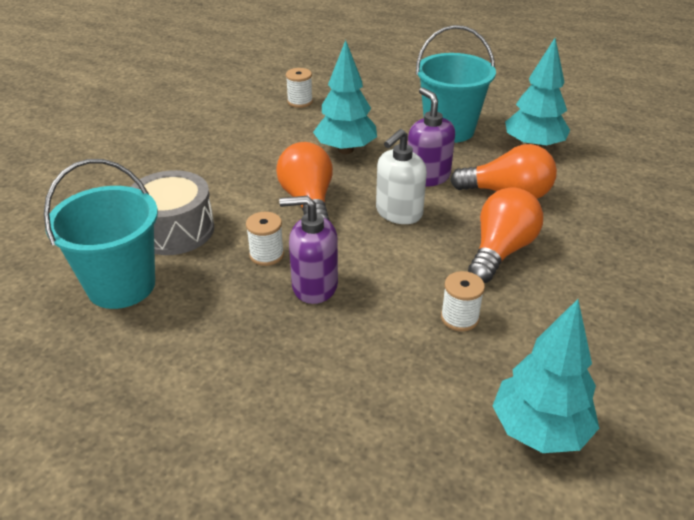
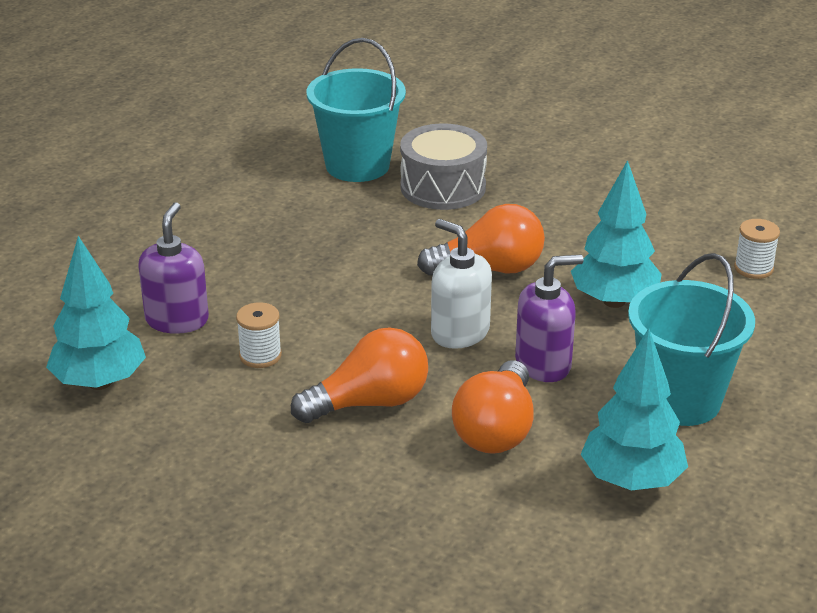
camera: 95 degrees right, 5 degrees down
(266, 255) = (390, 241): white spool -> none
(314, 286) = (333, 268): purple soap dispenser -> purple soap dispenser (177, 320)
(500, 251) = (369, 403): orange light bulb -> orange light bulb turned 60 degrees counterclockwise

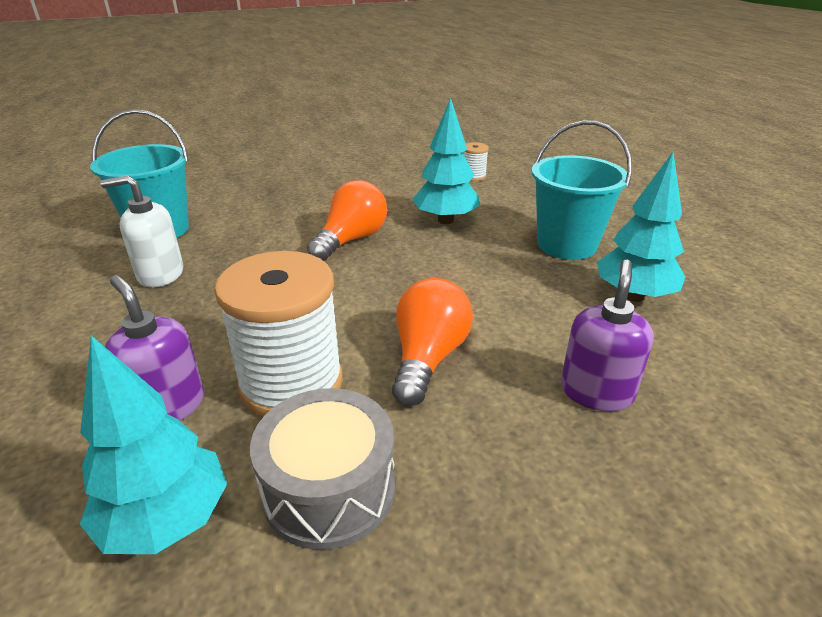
camera: 50 degrees left, 0 degrees up
(260, 356) = (291, 383): white spool -> white spool, size x2.27
(443, 187) = (243, 215): grey drum -> grey drum (329, 489)
(459, 333) = (400, 281): white soap dispenser -> white soap dispenser (160, 274)
(496, 430) = (526, 319): orange light bulb -> none
(543, 364) = (476, 269): purple soap dispenser -> purple soap dispenser (596, 392)

